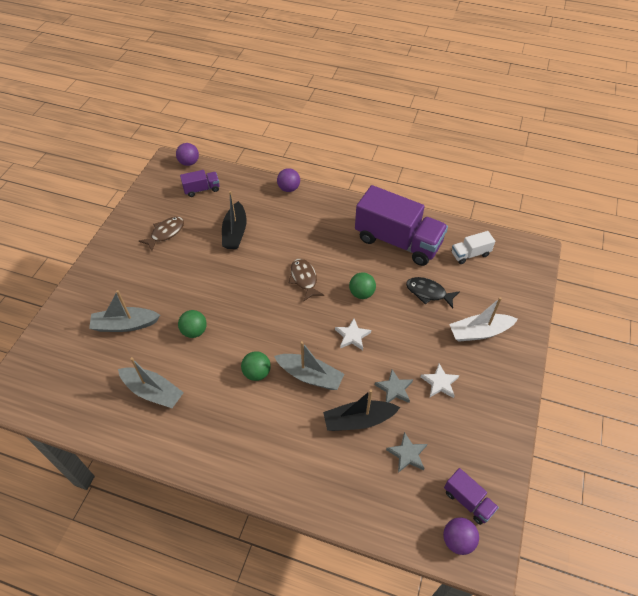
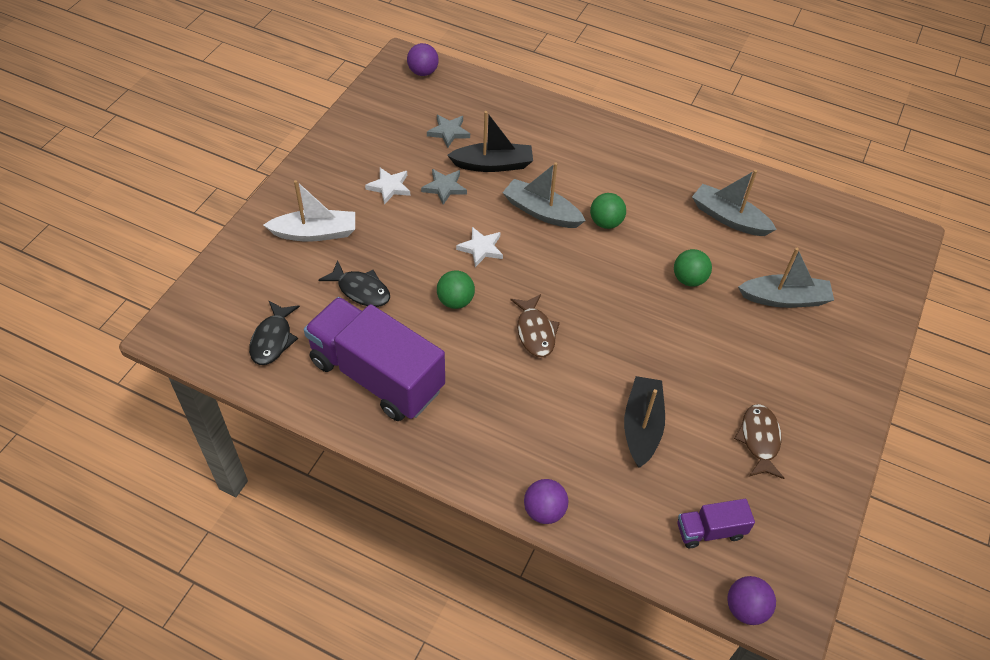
camera: 175 degrees left, 0 degrees up
(165, 233) = (759, 440): brown fish -> brown fish turned 135 degrees clockwise
(468, 501) = (402, 94): purple truck -> none
(470, 254) = (273, 339): white truck -> black fish

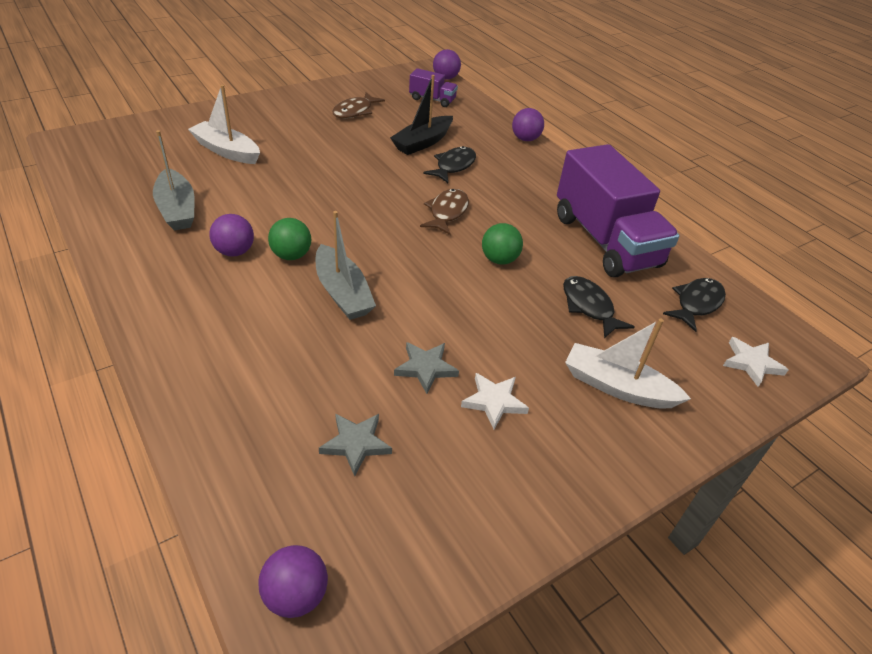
camera: 150 degrees left, 10 degrees down
(481, 248) = (438, 289): white star -> white star (751, 363)
(493, 164) = (342, 368): black boat -> none
(580, 404) = (453, 166): none -> black fish
(645, 205) = (234, 251): none -> purple ball
(689, 279) = (279, 189): green ball -> none
(784, 299) = (226, 151): grey boat -> white boat

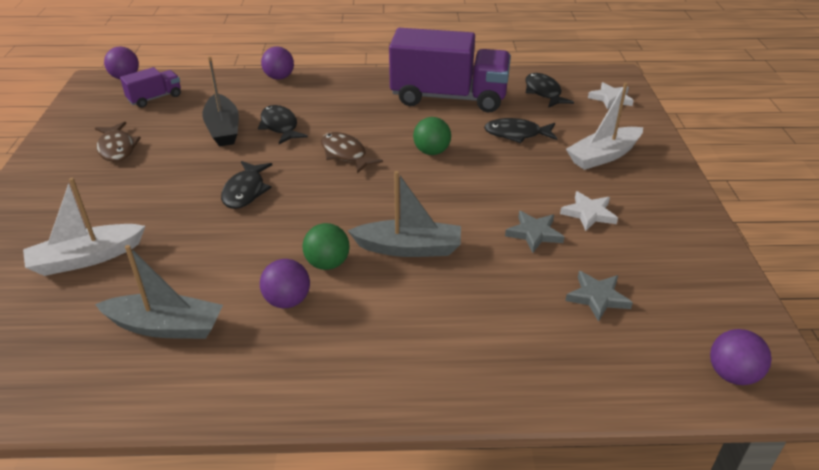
camera: 55 degrees left, 5 degrees down
(351, 183) = (245, 191): none -> black fish

